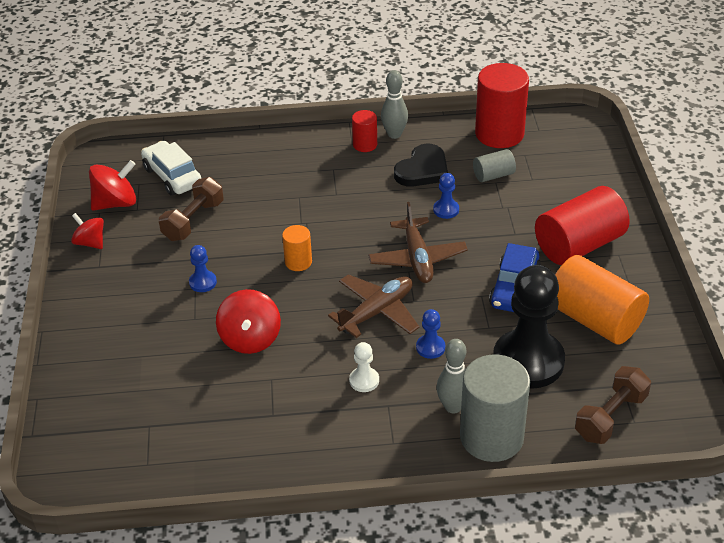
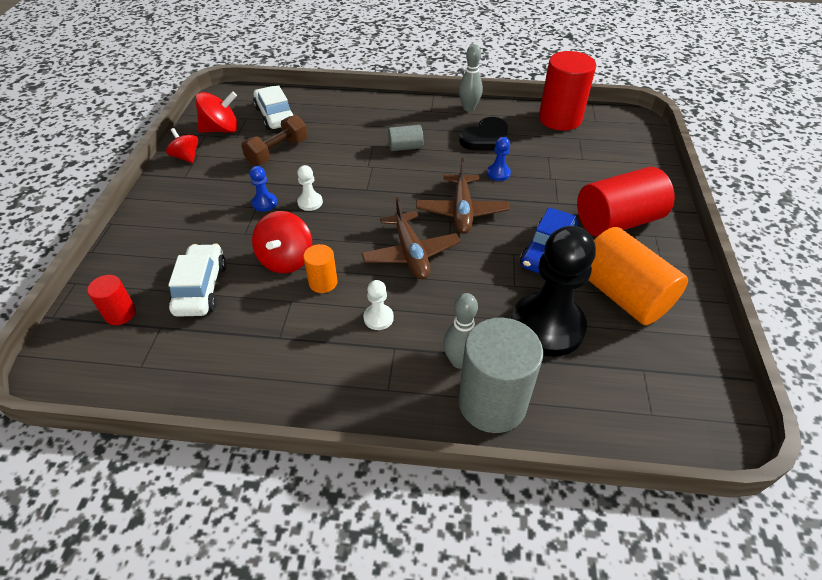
camera: 10 degrees right, 5 degrees up
(174, 382) = (201, 288): none -> white car
(252, 274) = (310, 202): none -> white pawn
(298, 262) = (354, 198): orange cylinder -> orange cylinder (323, 282)
(365, 145) = (441, 113): red cylinder -> red cylinder (120, 314)
(377, 312) = (410, 253): brown plane -> brown plane turned 105 degrees clockwise
(430, 347) = (452, 296): blue pawn -> none
(493, 175) = (547, 151): grey cylinder -> grey cylinder (405, 147)
(610, 417) = (626, 403): brown dumbbell -> none

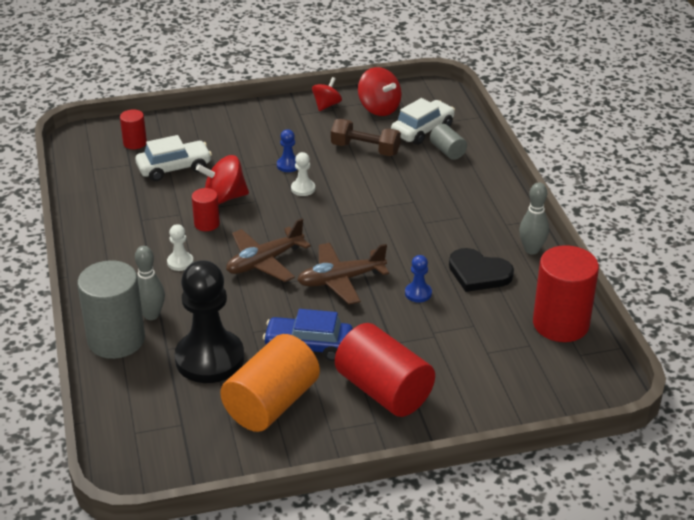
camera: 70 degrees right, 10 degrees down
(323, 282) = (207, 224): orange cylinder -> red cylinder
(405, 147) = (423, 222): grey cylinder -> grey cylinder (447, 151)

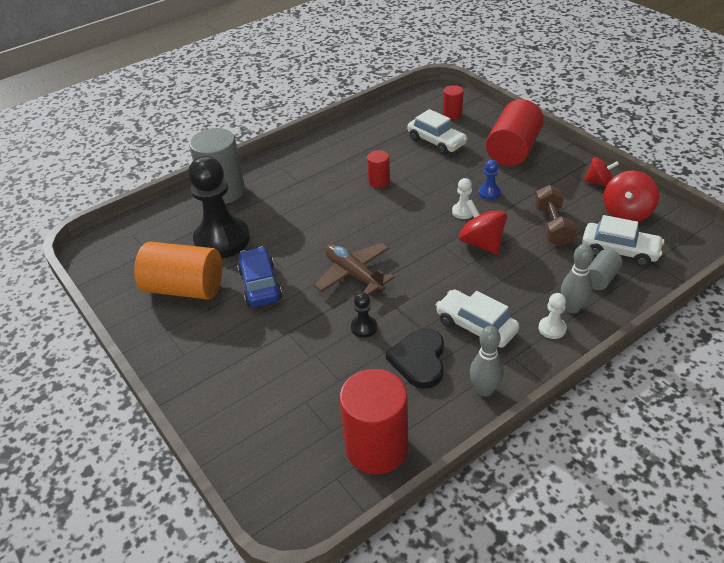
camera: 70 degrees right, 5 degrees up
(151, 315) = (257, 196): grey bowling pin -> grey bowling pin (572, 308)
(180, 262) = (324, 186): white pawn -> white pawn (552, 328)
(224, 198) = (418, 177): red spinning top -> red spinning top (481, 243)
(264, 262) = (351, 226): brown plane -> none
(384, 390) = (224, 347): red cylinder -> red cylinder (513, 150)
(418, 293) = (364, 327): blue pawn -> black pawn
(459, 231) = (476, 326): none -> white car

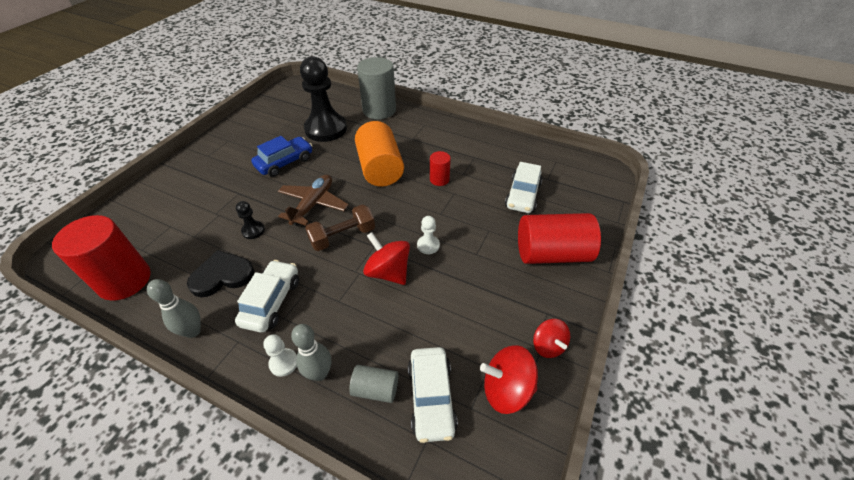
camera: 60 degrees right, 5 degrees up
(184, 288) = (270, 132): orange cylinder -> orange cylinder (380, 169)
(452, 114) = (576, 192): red cylinder -> none
(481, 243) = (388, 272): red spinning top -> red spinning top turned 75 degrees counterclockwise
(489, 193) = (468, 255): blue pawn -> none
(552, 226) = (443, 322): brown dumbbell -> brown dumbbell (343, 236)

